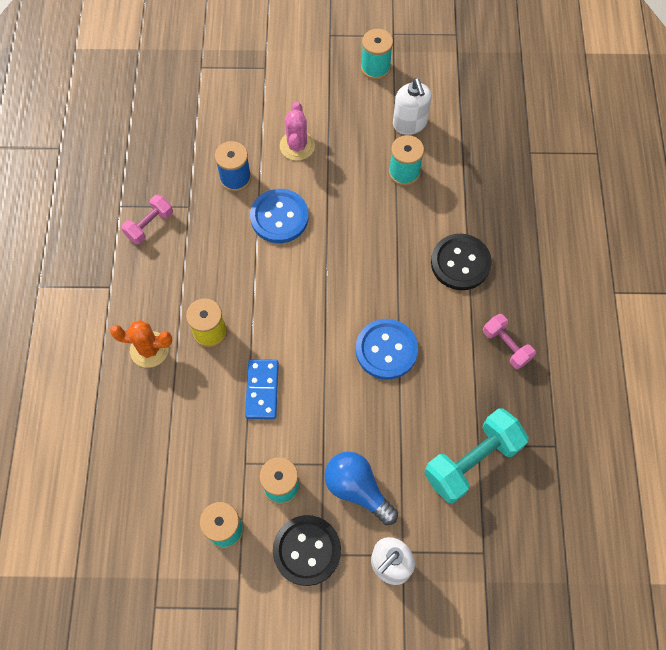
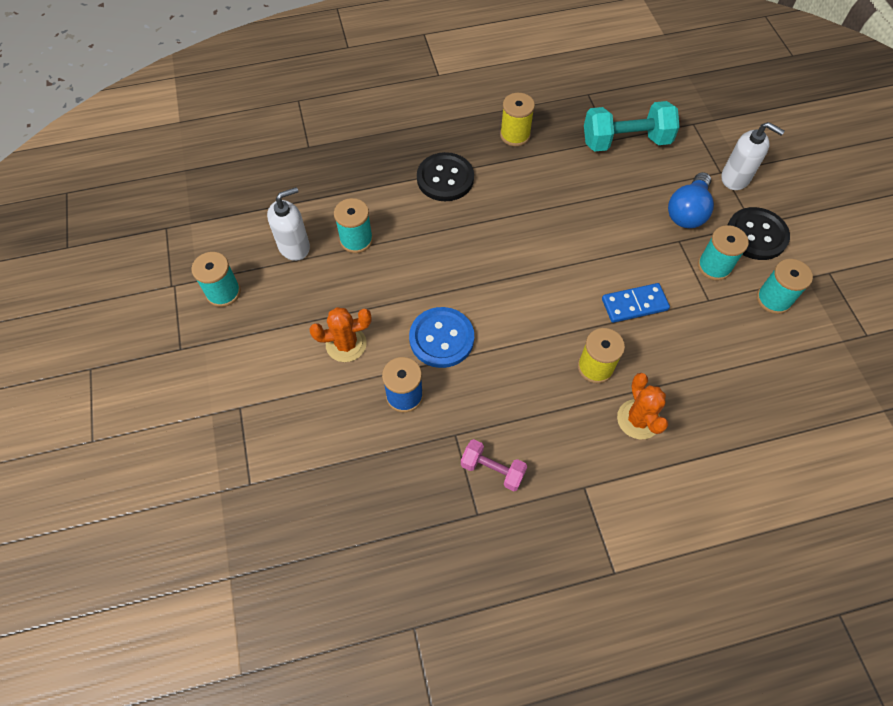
camera: 105 degrees left, 5 degrees down
(297, 146) = (346, 344): pink cactus -> orange cactus
(386, 350) = (553, 217): blue button -> none
(472, 461) = (625, 141): turquoise dumbbell -> turquoise dumbbell turned 45 degrees counterclockwise
(506, 346) = (515, 135): pink dumbbell -> yellow spool

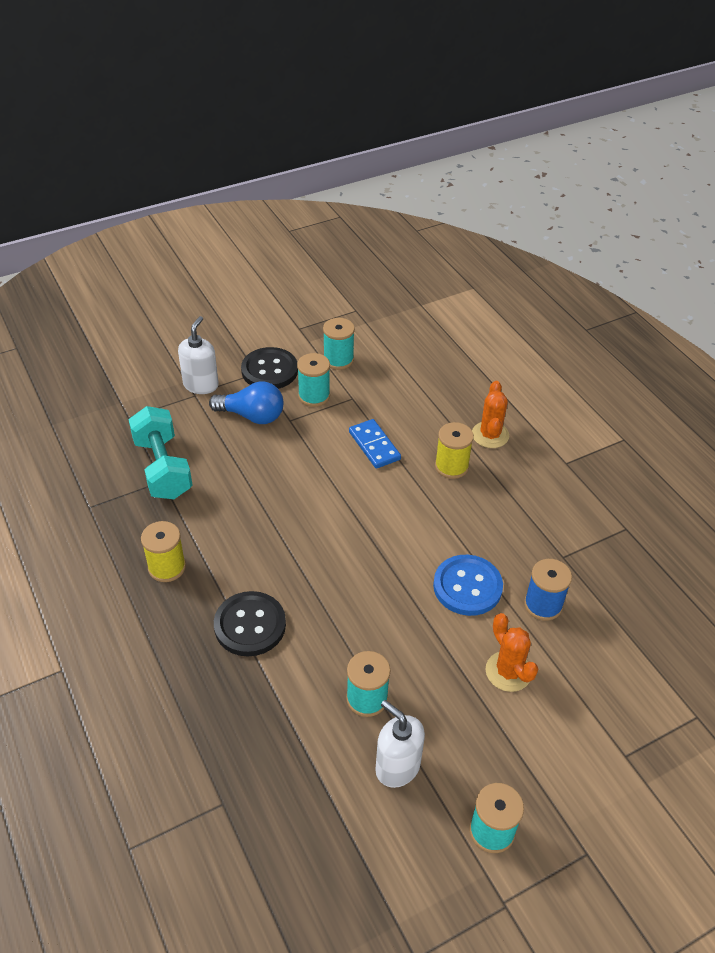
camera: 105 degrees left, 15 degrees down
(492, 470) = (582, 524): pink dumbbell -> none
(638, 419) = (490, 435): orange cactus -> orange cactus turned 60 degrees counterclockwise

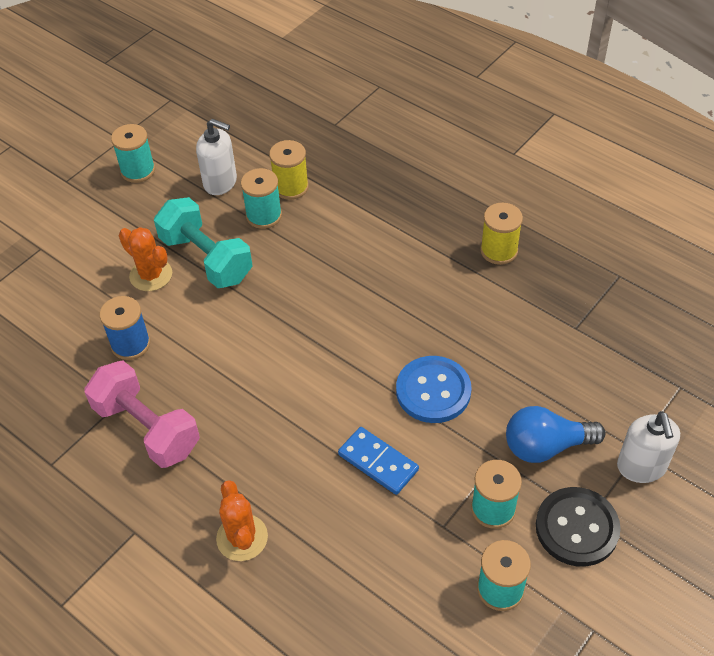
camera: 160 degrees right, 5 degrees up
(163, 468) = (587, 341): turquoise dumbbell -> turquoise dumbbell (206, 258)
(250, 625) = (391, 232): black button -> none
(451, 466) = (274, 469): yellow spool -> yellow spool (291, 187)
(467, 586) = (210, 335): blue button -> blue button (433, 391)
(542, 528) = (147, 428): none -> pink dumbbell

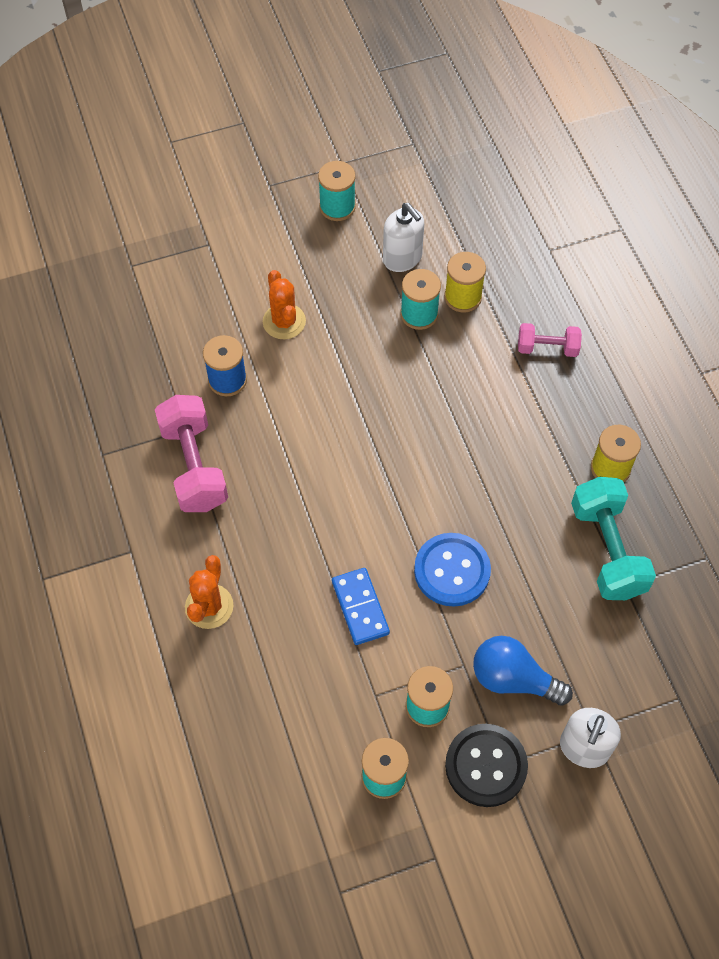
camera: 30 degrees right, 10 degrees up
(206, 258) = (341, 331): turquoise dumbbell -> turquoise dumbbell (607, 550)
(385, 191) = (547, 348): none -> pink dumbbell

